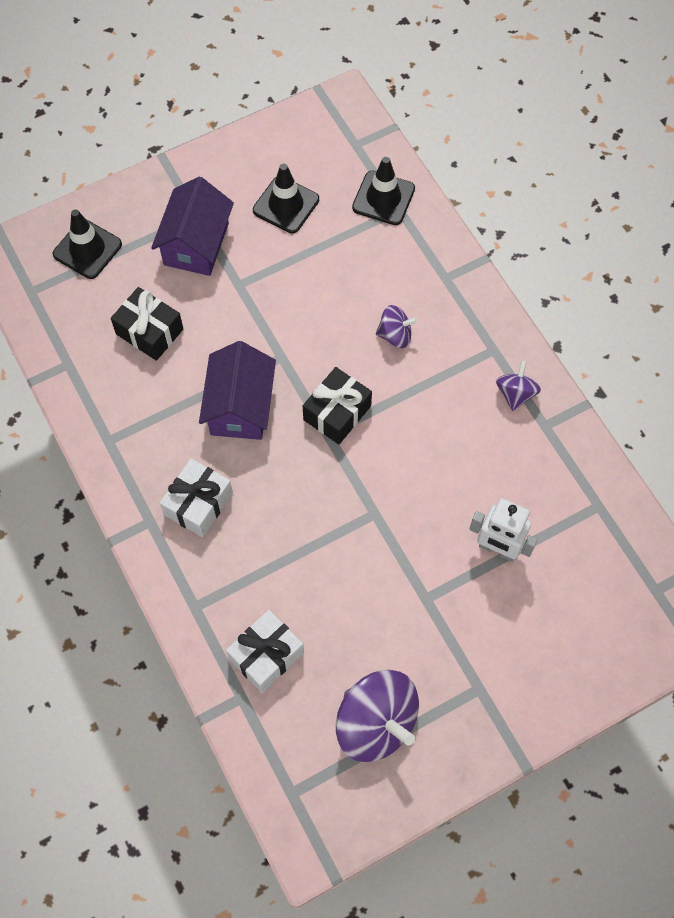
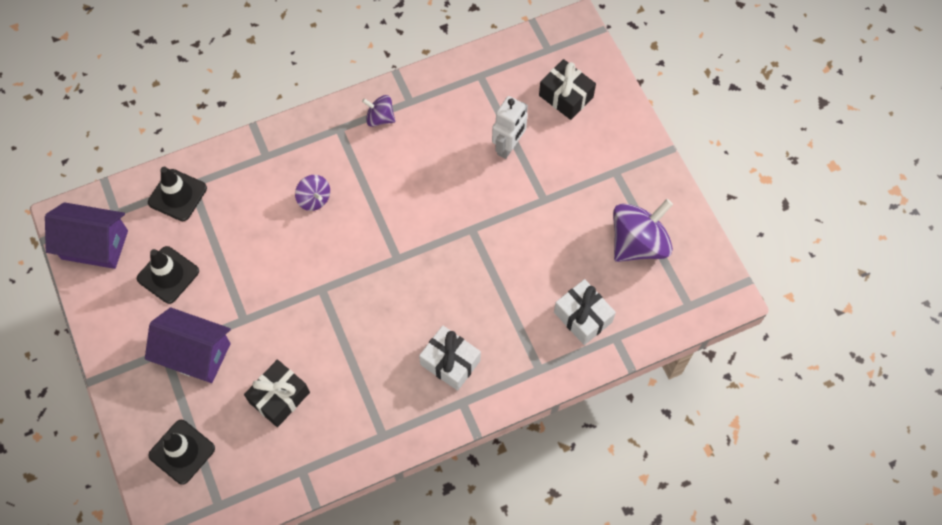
camera: 85 degrees left, 0 degrees up
(240, 407) = (364, 324): purple house -> purple house (95, 244)
(337, 413) = (380, 249): black gift -> black gift (566, 96)
(395, 335) = (314, 199): purple spinning top -> purple spinning top turned 135 degrees clockwise

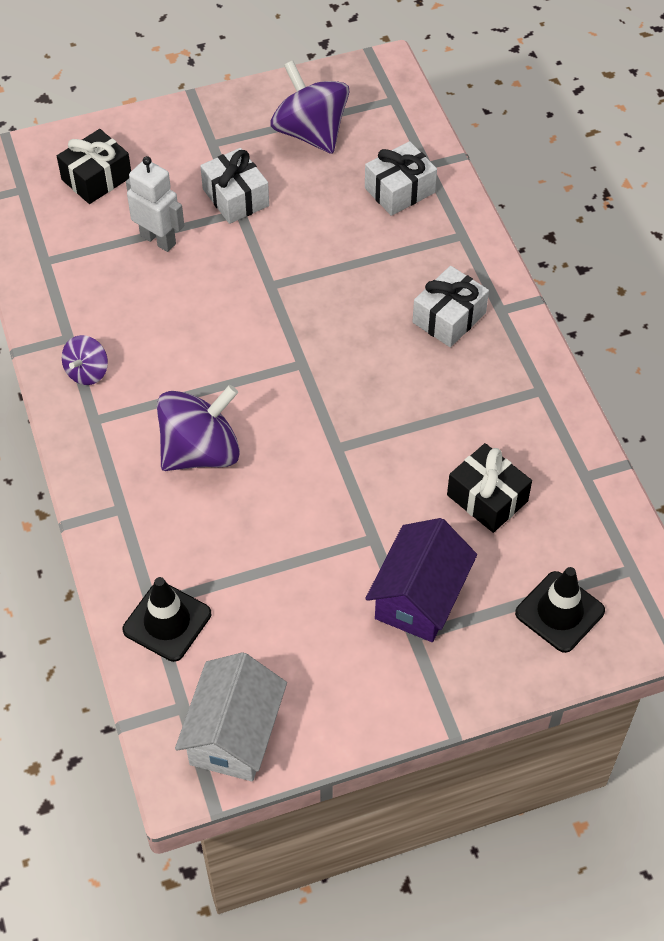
camera: 85 degrees left, 10 degrees down
(95, 244) = (234, 734): purple house -> white house
(168, 275) = (295, 632): black traffic cone -> none
(314, 199) = (200, 451): purple spinning top -> purple spinning top, size x1.91
(558, 195) = (236, 197): none -> white gift

